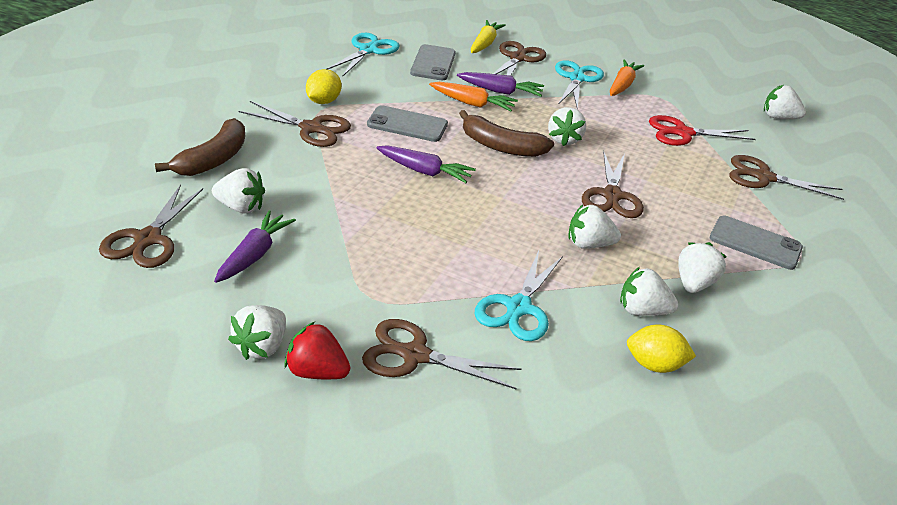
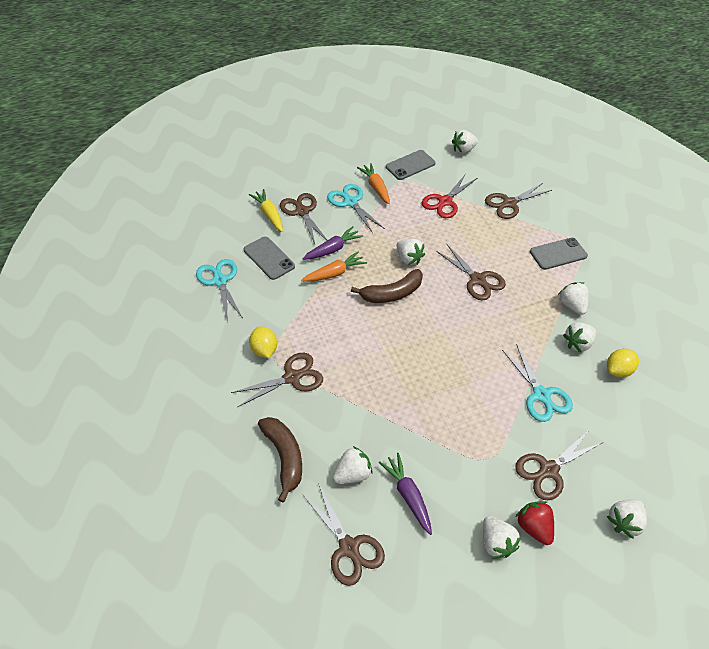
camera: 45 degrees left, 15 degrees up
(316, 372) = (533, 526): red strawberry -> red strawberry turned 90 degrees clockwise
(407, 124) = (330, 323): grey phone -> grey phone (410, 165)
(424, 171) = (388, 350): purple carrot -> none
(588, 244) = (511, 324): white strawberry -> white strawberry (623, 521)

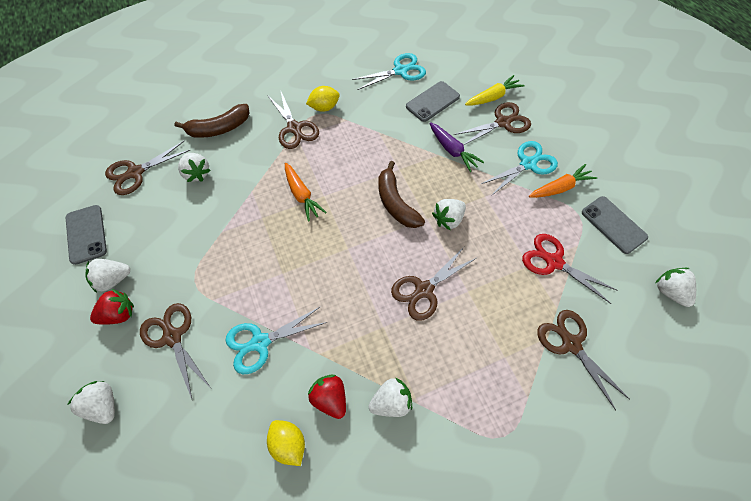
camera: 90 degrees right, 10 degrees up
(334, 273) = (419, 153): orange carrot -> orange carrot (302, 195)
(408, 495) = (170, 213): purple carrot -> none
(558, 254) = (482, 399): grey phone -> grey phone (86, 234)
(577, 343) = (330, 398): white strawberry -> red strawberry

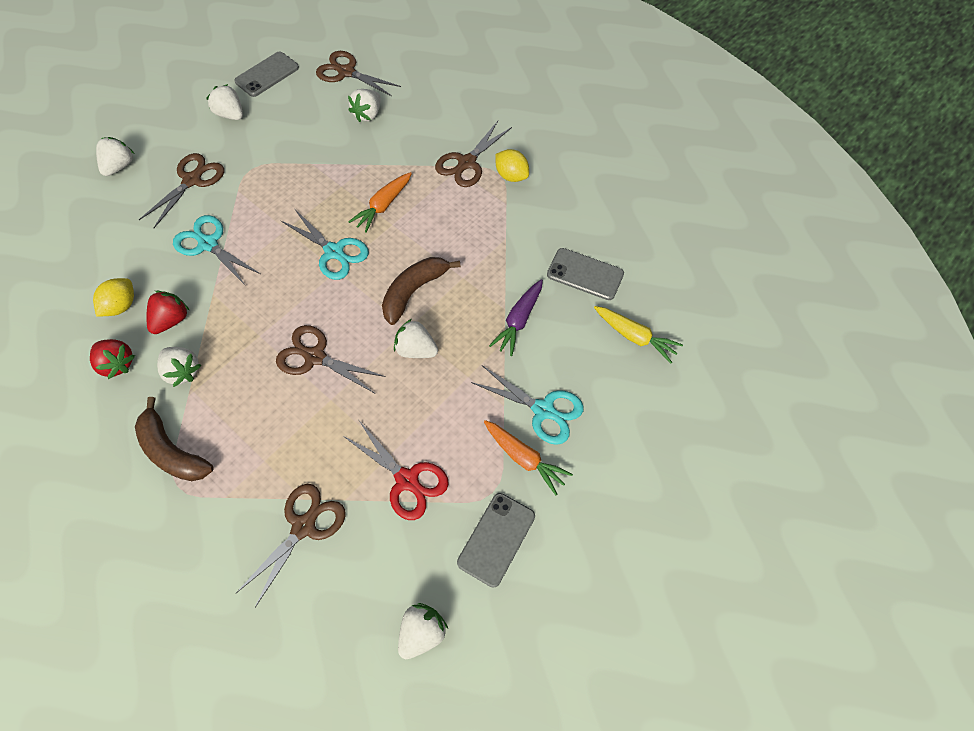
camera: 65 degrees right, 0 degrees up
(119, 314) = (200, 135): red strawberry -> red strawberry (117, 364)
(219, 128) = (431, 104): brown banana -> brown banana (172, 451)
(400, 71) = (614, 224): turquoise scissors -> turquoise scissors (334, 252)
(502, 122) = (596, 361): brown scissors -> none
(554, 262) = (407, 480): red scissors -> red scissors turned 120 degrees clockwise

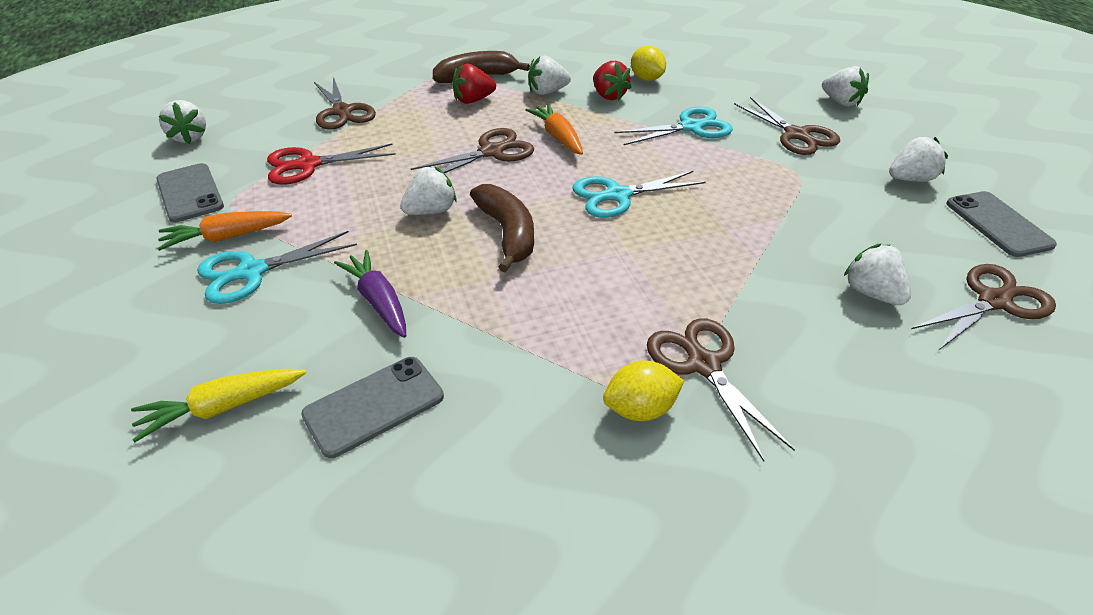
camera: 120 degrees right, 20 degrees down
(117, 364) = (584, 69): red strawberry -> red strawberry (473, 100)
(383, 206) = (666, 251): orange carrot -> orange carrot (558, 137)

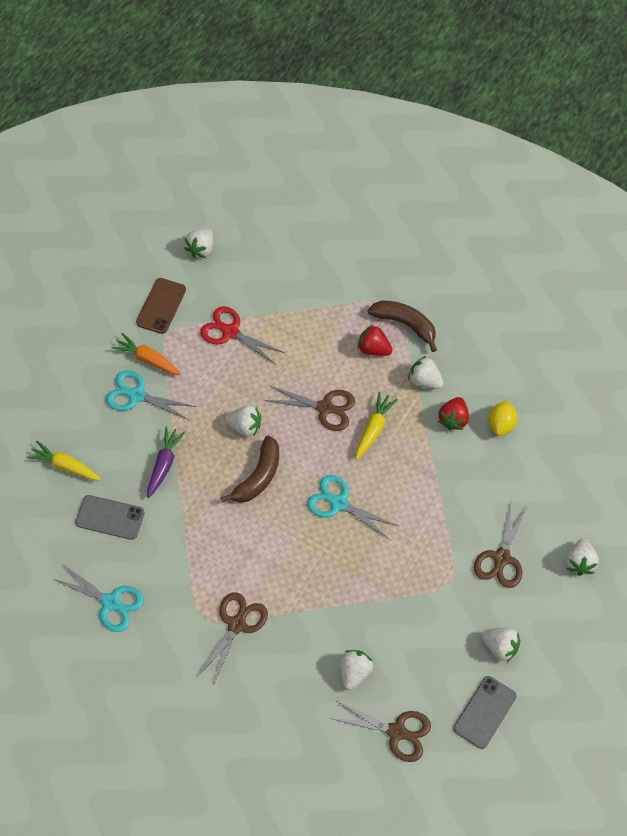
camera: 50 degrees right, 20 degrees up
(190, 193) = (161, 306): grey phone -> brown phone
(342, 111) = (294, 293): brown scissors -> none
(558, 137) = (374, 429): orange carrot -> yellow carrot
(640, 409) = (189, 616): yellow lemon -> none
(690, 127) = (454, 492): turquoise scissors -> turquoise scissors (110, 602)

